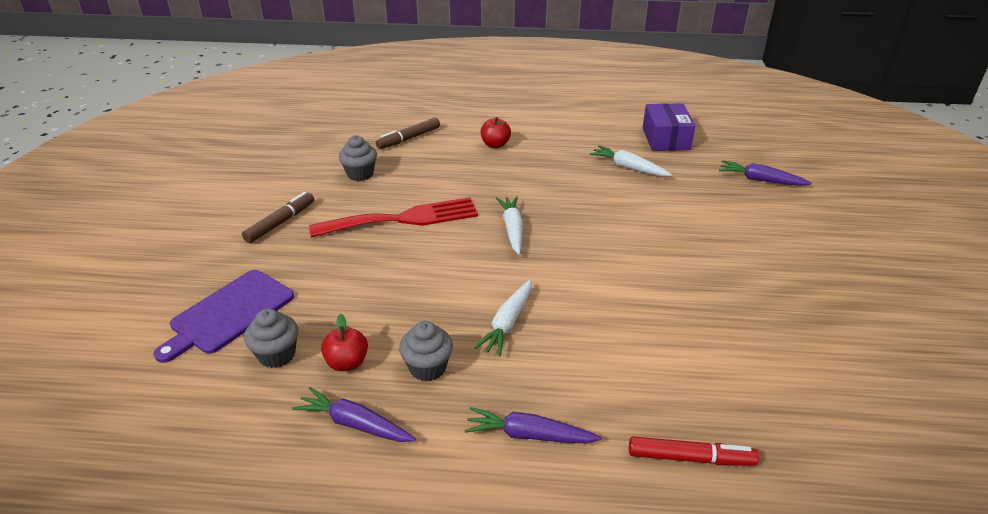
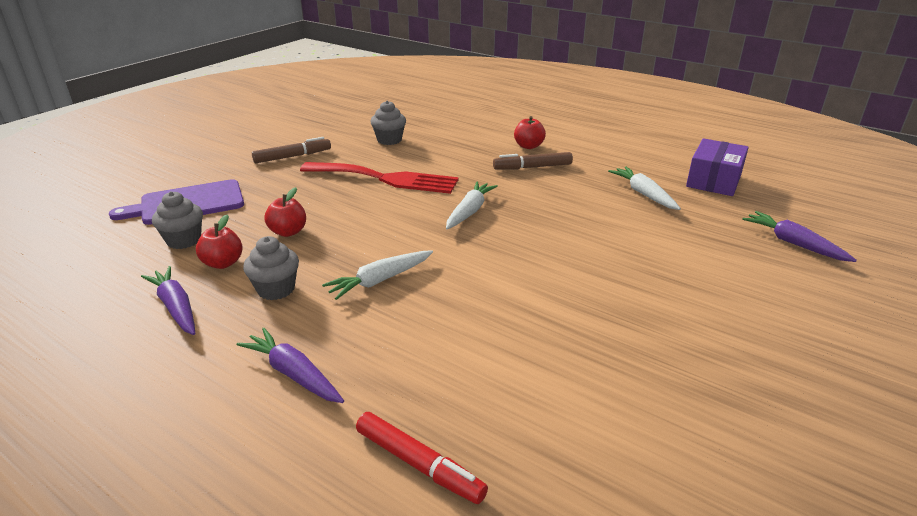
camera: 30 degrees right, 5 degrees down
(373, 307) = (288, 232): none -> red apple
(409, 138) = (457, 125): brown marker -> brown marker (532, 167)

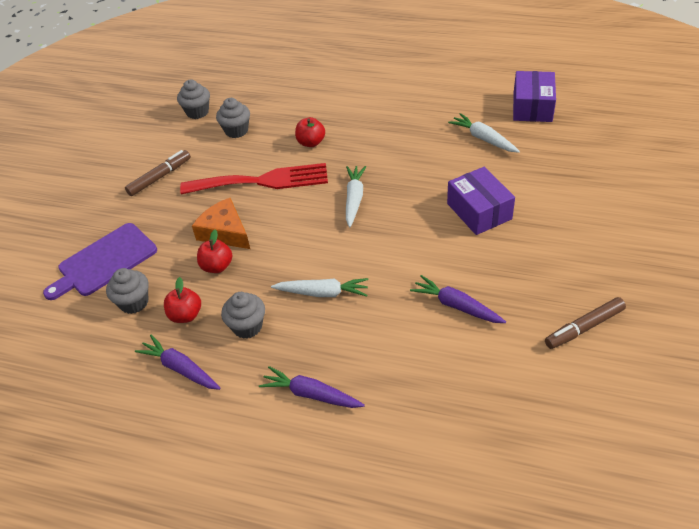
camera: 15 degrees left, 15 degrees up
(318, 207) = (225, 232): none -> orange cheese
(364, 122) = (197, 112): none -> grey cupcake
(380, 280) = (323, 293): white carrot -> white carrot turned 120 degrees counterclockwise
(419, 464) = (434, 430): red marker -> none
(528, 146) = (365, 105): red apple -> red apple (311, 142)
(532, 167) = (381, 131): brown marker -> brown marker (584, 327)
(606, 252) = (479, 211): none -> purple box
(793, 243) = (609, 162): purple carrot -> purple carrot (456, 306)

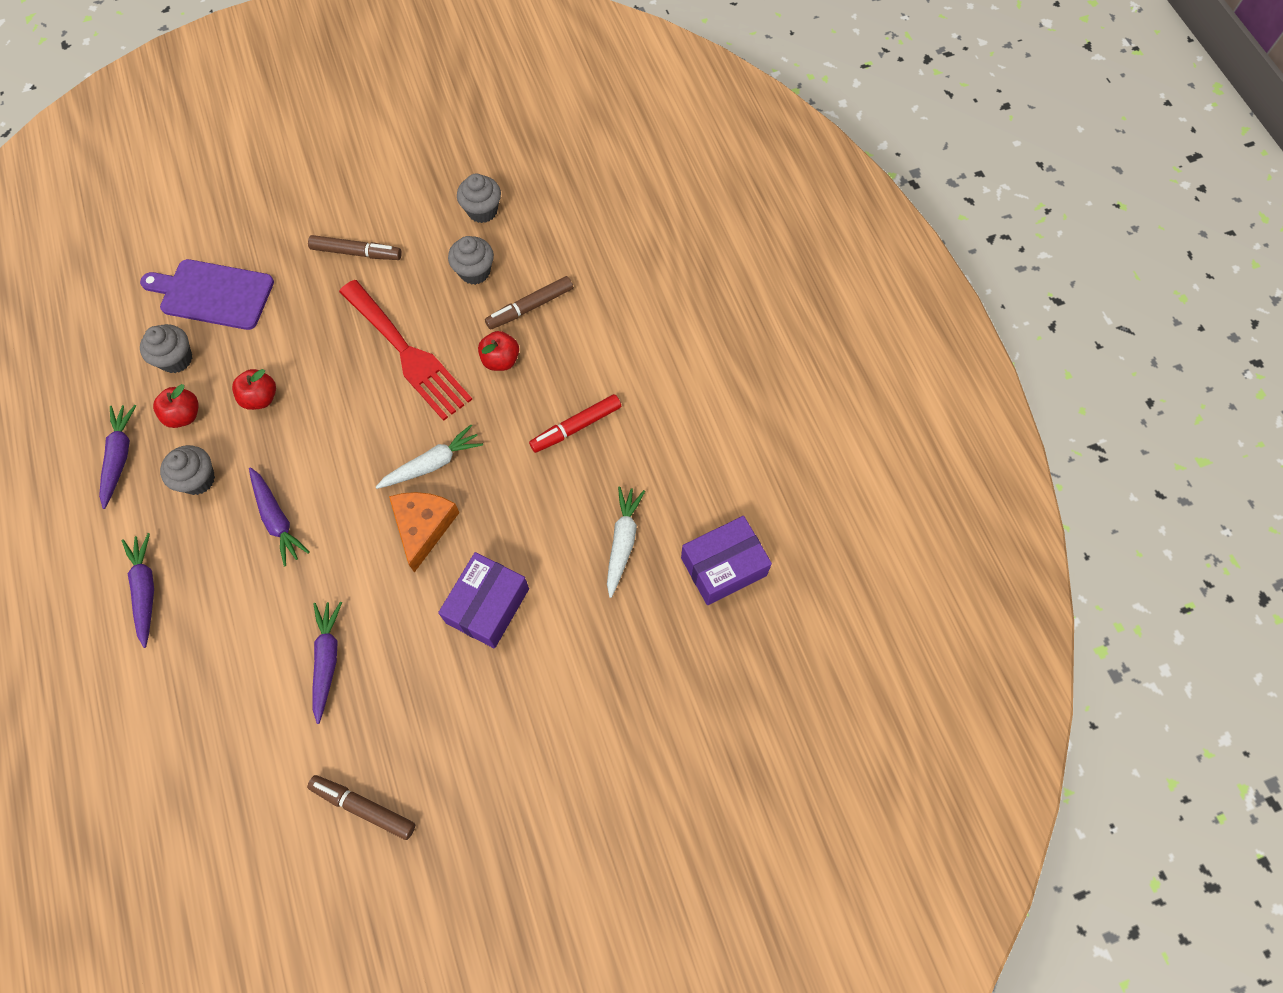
camera: 50 degrees right, 20 degrees up
(225, 232) = (311, 371): orange cheese -> orange cheese (423, 526)
(287, 117) = (530, 307): none -> brown marker
(323, 293) = (277, 519): white carrot -> purple carrot
(389, 129) = (576, 427): none -> red marker

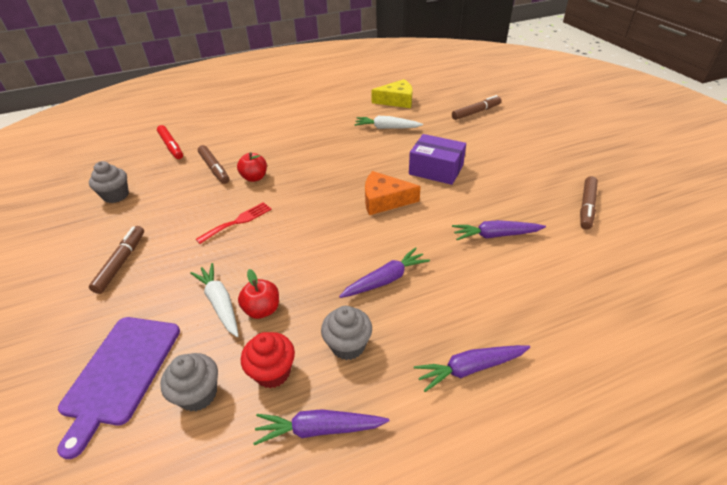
camera: 90 degrees left, 25 degrees down
(184, 415) = (273, 372): red apple -> red cupcake
(408, 354) = (238, 221): red fork -> red fork, size x0.53
(432, 463) = (335, 200): white carrot -> white carrot (220, 303)
(475, 271) = (173, 195): grey cupcake -> none
(576, 427) = (311, 146): red marker -> red marker (171, 146)
(667, 706) = (476, 112): none -> brown marker
(723, 566) = (397, 101): purple box -> yellow cheese

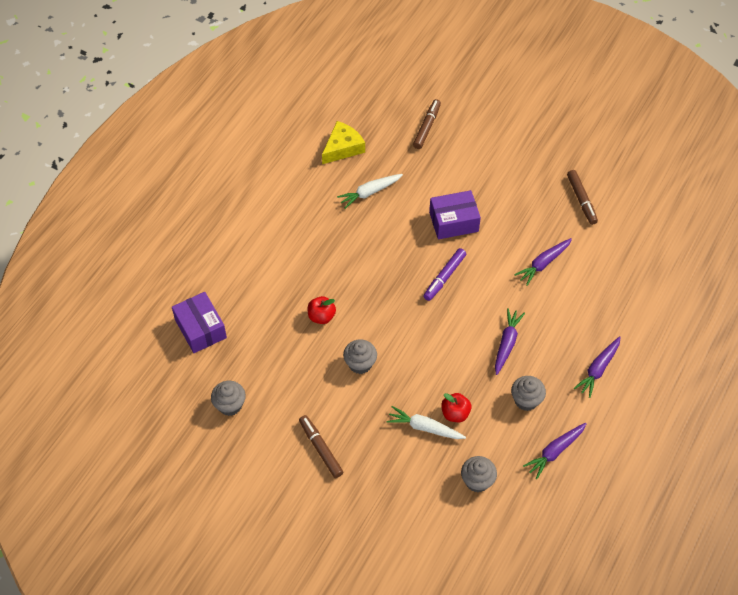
camera: 40 degrees left, 15 degrees up
(121, 372) = (420, 503): purple cutting board -> none
(171, 146) = (200, 329): red marker -> purple box
(214, 168) = (275, 328): brown marker -> none
(238, 221) = (360, 364): red fork -> grey cupcake
(273, 372) = (502, 442): red cupcake -> none
(384, 200) = (444, 277): orange cheese -> purple marker

